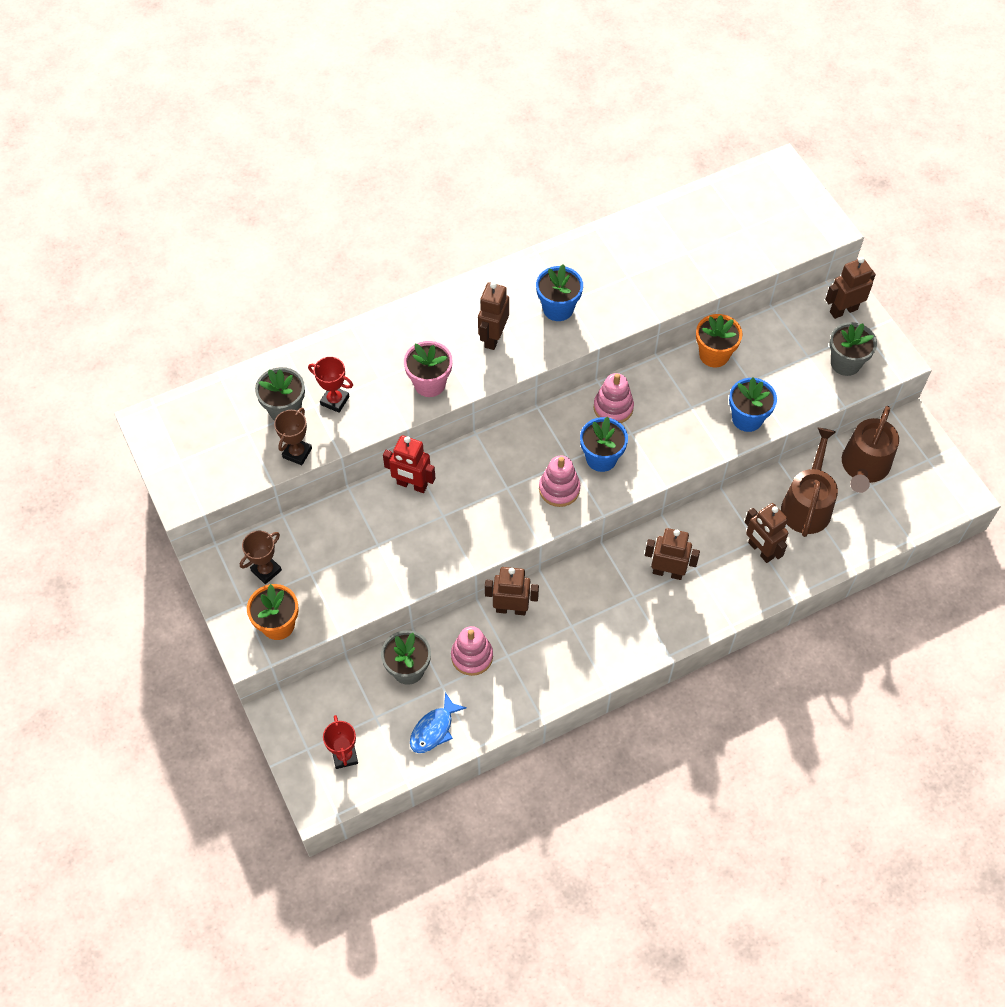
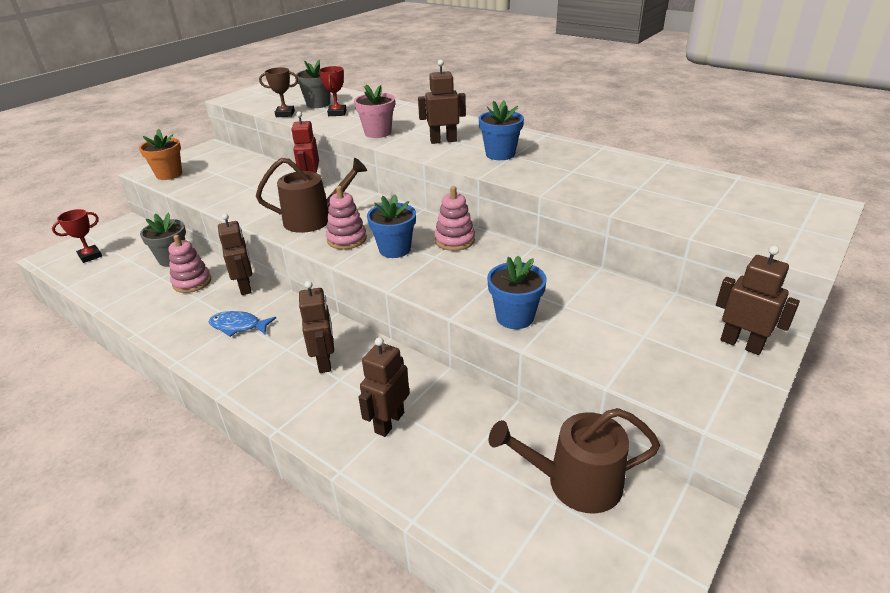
camera: 65 degrees right, 25 degrees down
(266, 570) = (213, 161): brown trophy -> none
(434, 729) = (117, 285): blue fish -> blue fish (238, 326)
(714, 355) = (571, 275): orange flower pot -> none
(807, 505) = (477, 443): brown watering can -> brown watering can (314, 219)
(845, 363) = (669, 368): grey flower pot -> none

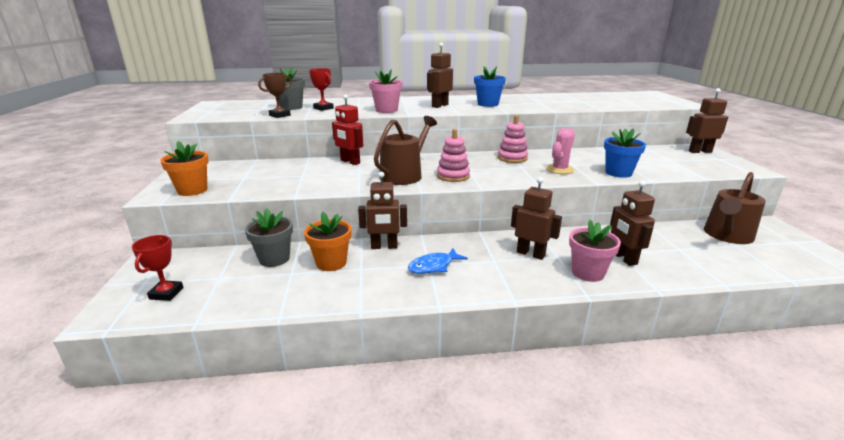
camera: 45 degrees left, 10 degrees down
(192, 282) = (331, 263): pink stacking toy -> orange flower pot
(245, 287) = (384, 247): brown robot -> brown robot turned 150 degrees clockwise
(325, 412) = (588, 273): none -> pink flower pot
(394, 249) = (493, 171): blue flower pot -> none
(462, 279) = (559, 169): none -> pink cactus

